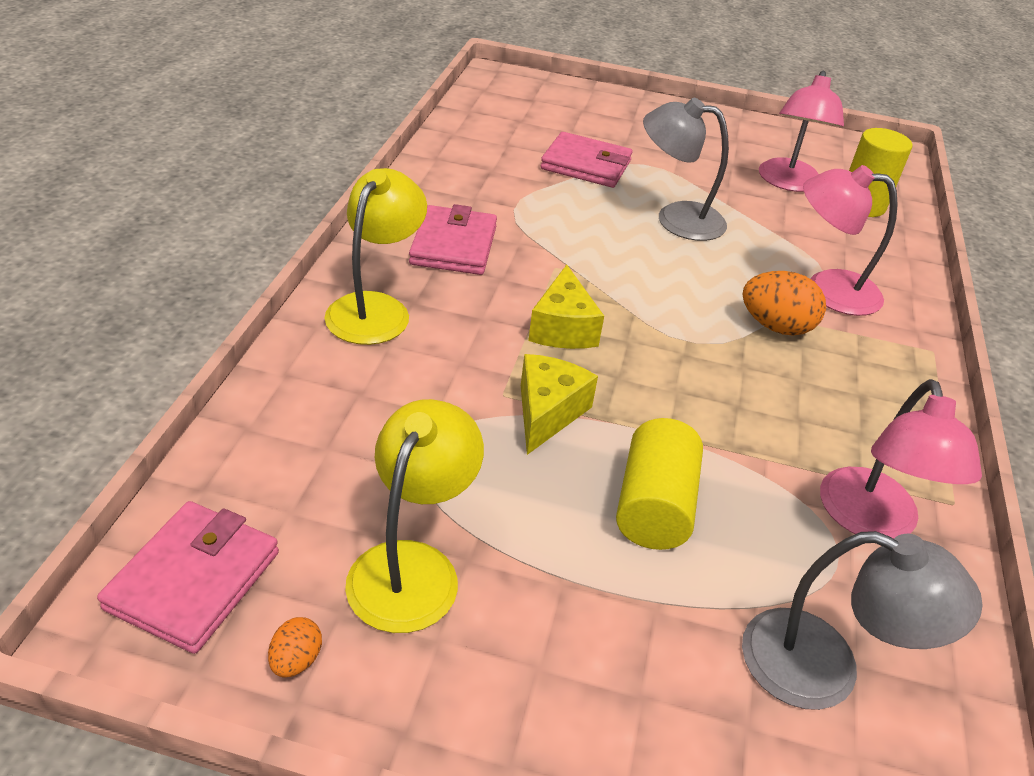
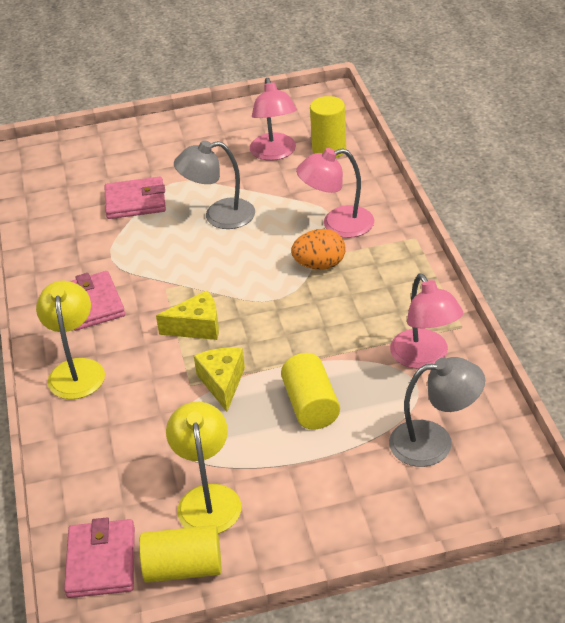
camera: 20 degrees left, 0 degrees up
(296, 660) = (183, 568): orange egg -> yellow cylinder
(563, 328) = (197, 327): yellow cheese -> yellow cheese turned 75 degrees counterclockwise

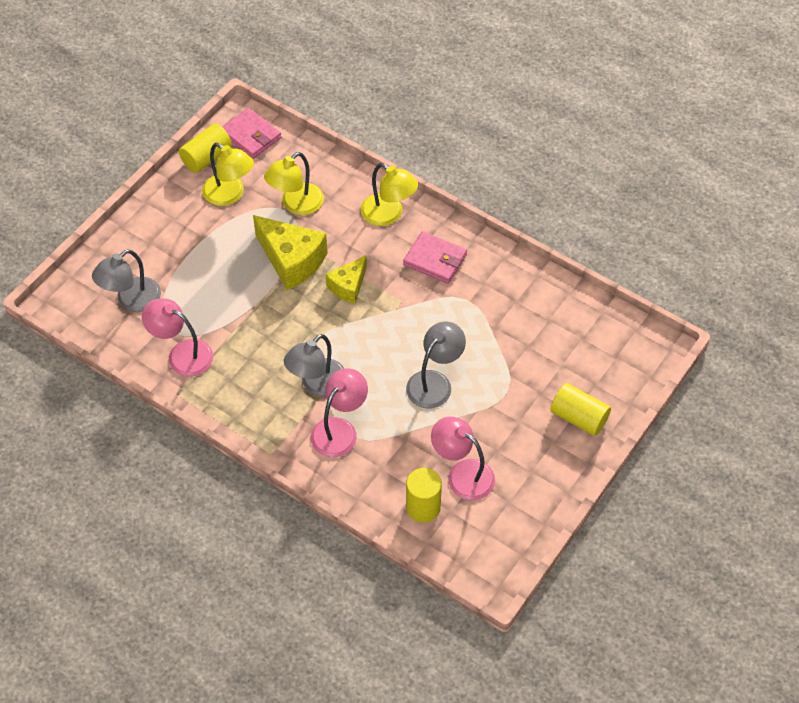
camera: 135 degrees right, 15 degrees up
(135, 201) = (511, 356): pink wallet -> none
(151, 439) = (296, 205): none -> yellow lamp
(222, 383) = (291, 260): yellow cheese -> yellow cheese, size x1.66
(311, 405) = (224, 279): yellow cylinder -> yellow cylinder (579, 417)
(319, 265) = (317, 384): orange egg -> grey lamp

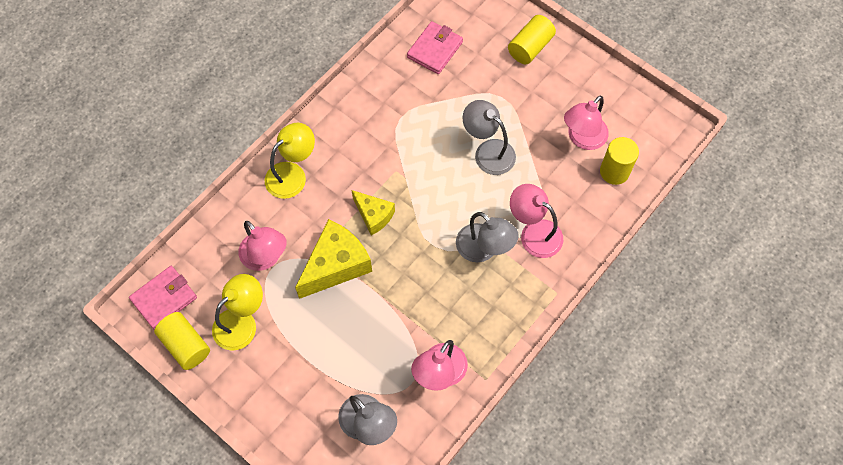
camera: 85 degrees left, 10 degrees up
(296, 205) = (266, 258): yellow lamp -> pink lamp
(435, 260) = (352, 139): pink wallet -> pink wallet (435, 50)

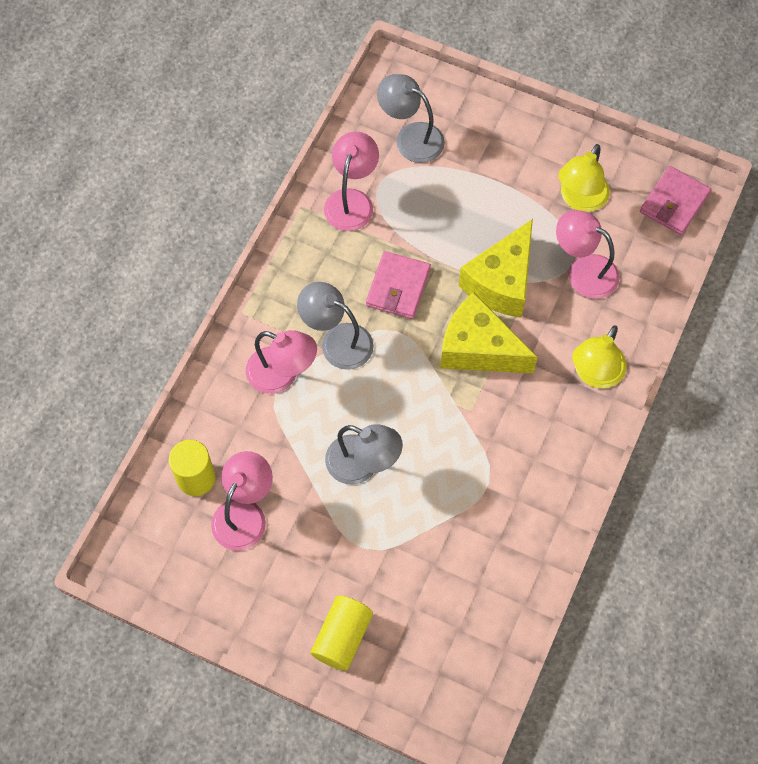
camera: 165 degrees right, 0 degrees up
(186, 345) = (628, 164): yellow cylinder -> none
(374, 215) = (478, 348): yellow cheese -> yellow cheese, size x1.66
(435, 50) = (474, 598): pink wallet -> pink wallet (398, 287)

